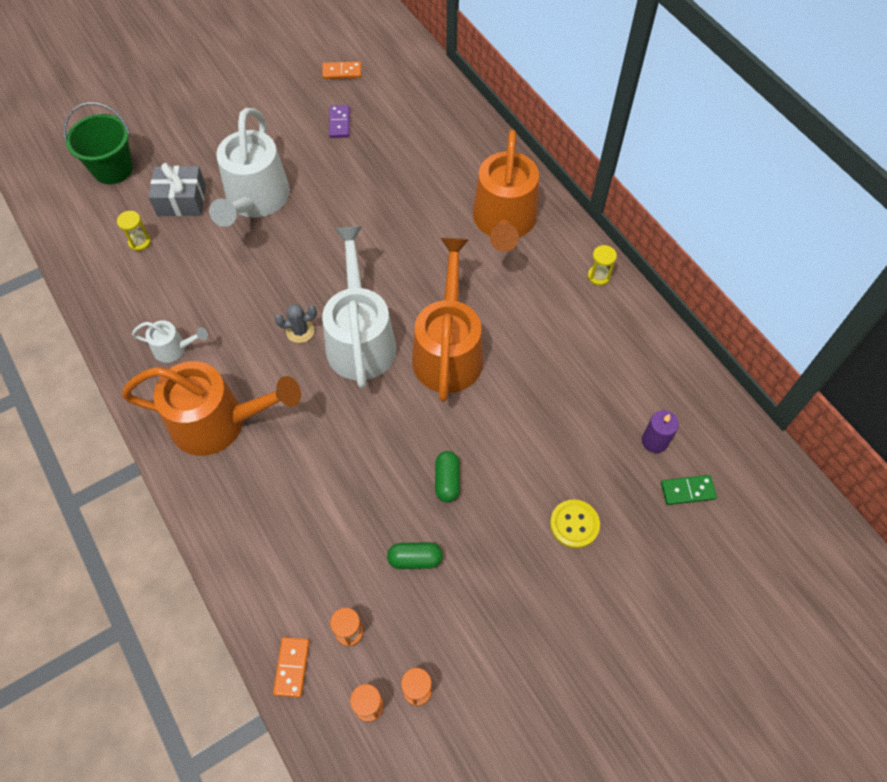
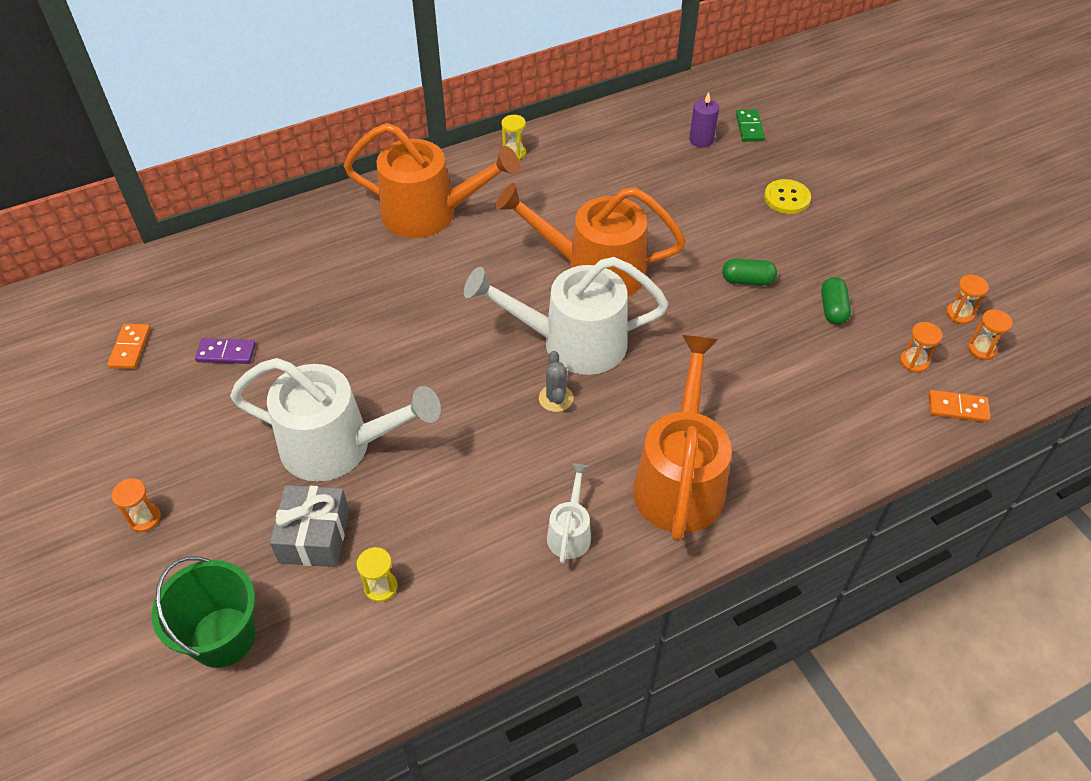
camera: 85 degrees left, 10 degrees down
(200, 113) = (144, 518): none -> orange hourglass

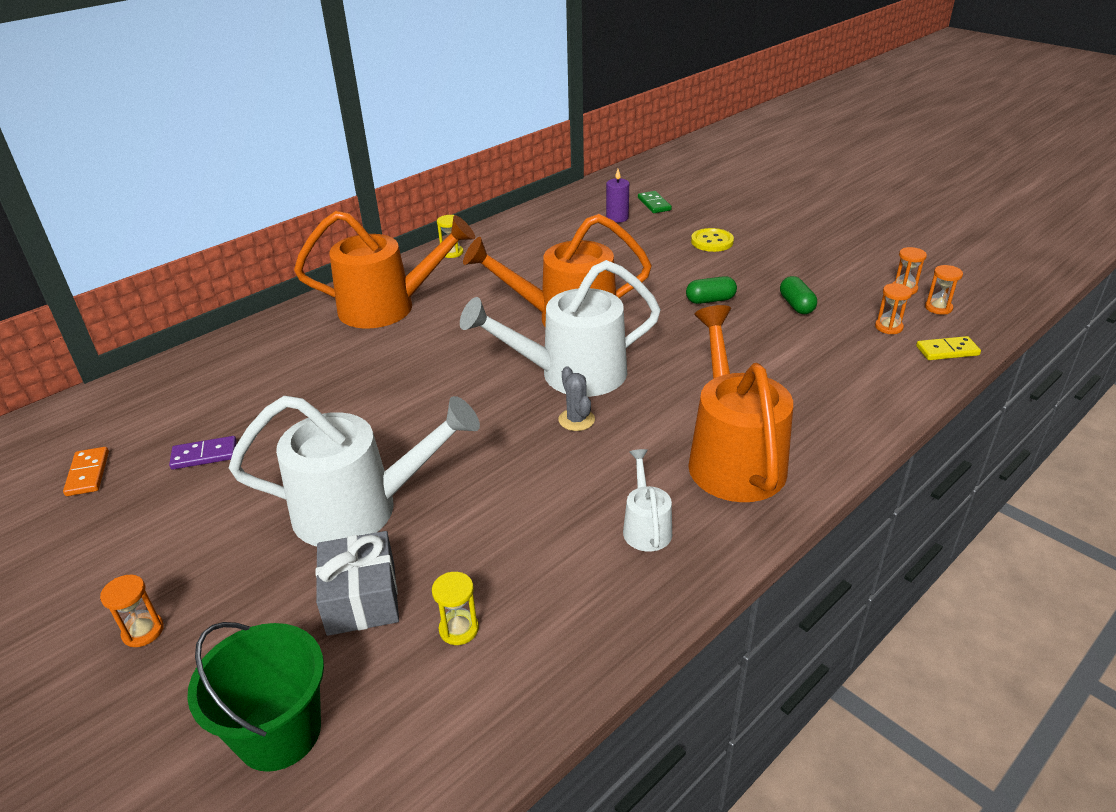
camera: 15 degrees left, 15 degrees down
(957, 408) = (947, 351): orange domino -> yellow domino

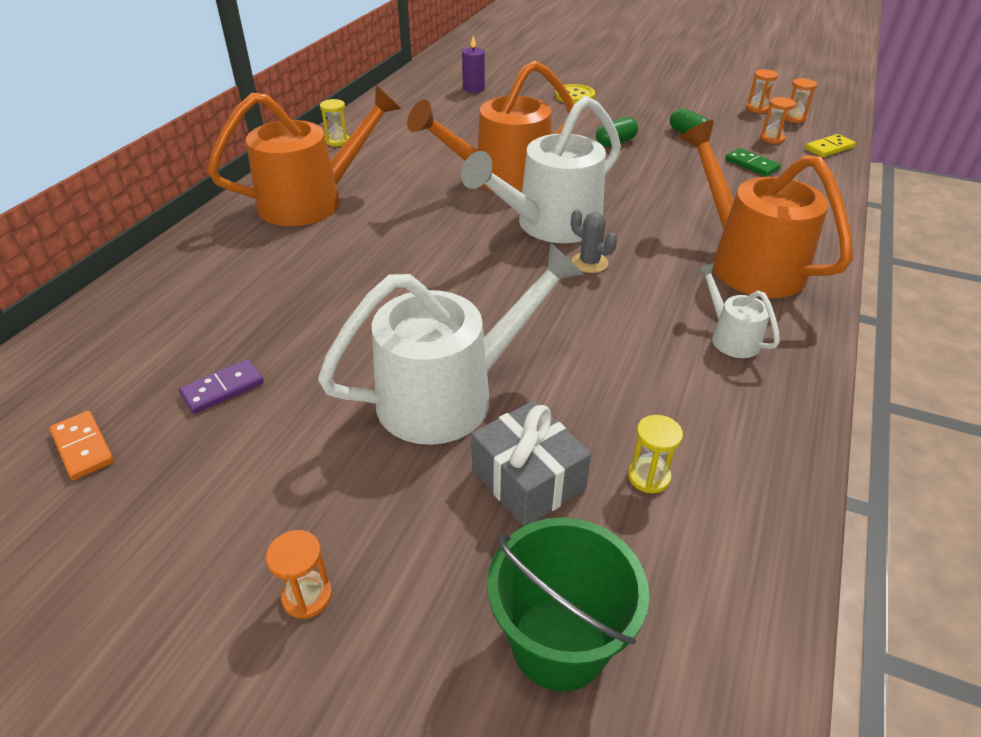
camera: 25 degrees left, 5 degrees up
(654, 204) = (497, 73): green domino -> green domino (751, 165)

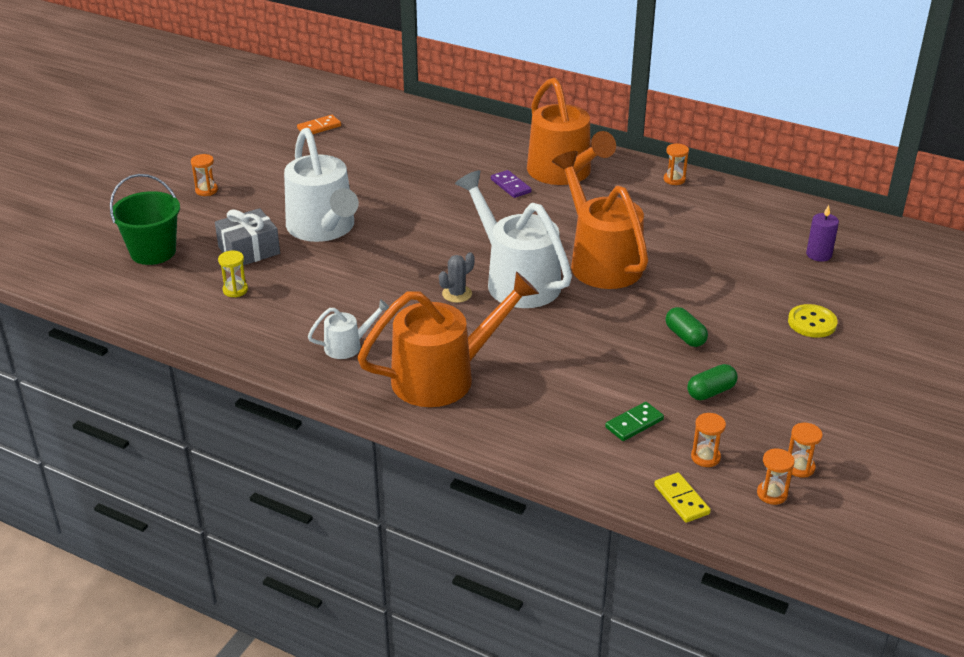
camera: 95 degrees right, 5 degrees down
(223, 389) = (351, 158): purple domino -> purple domino (510, 186)
(337, 141) = (674, 179): yellow hourglass -> orange hourglass

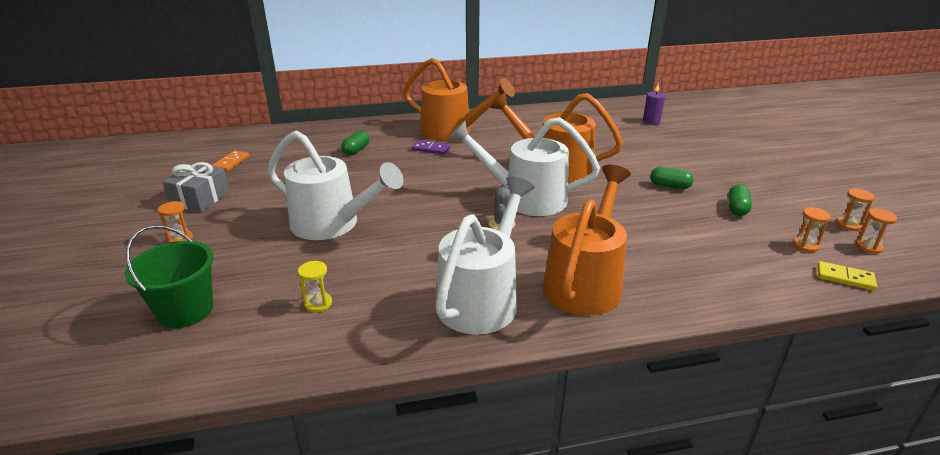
camera: 40 degrees left, 5 degrees down
(249, 250) = (287, 267): grey gift -> grey gift (200, 199)
(348, 346) = (482, 297): white watering can -> white watering can, size x2.15
(439, 158) = (356, 150): none -> green capsule
(634, 423) = (739, 247): green domino -> none
(674, 179) = (520, 114): orange hourglass -> none
(812, 322) = (709, 152): yellow button -> none

